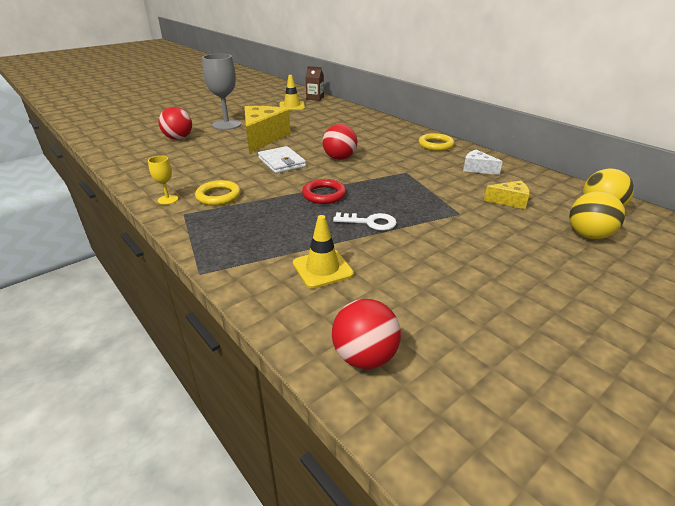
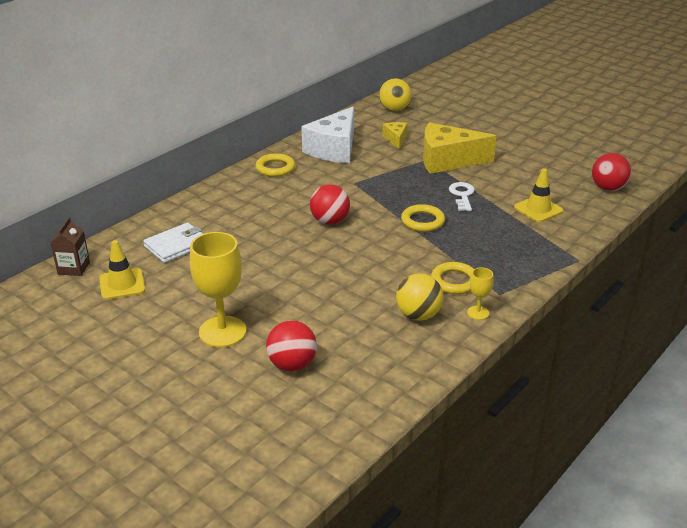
camera: 100 degrees left, 0 degrees up
(227, 125) = (222, 332): grey goblet -> yellow goblet
(263, 138) = (275, 285): yellow cheese -> yellow cheese (447, 160)
(282, 162) = (354, 257): white wallet -> white wallet (177, 245)
(324, 195) = (422, 221): red ring -> yellow ring
(477, 169) = (334, 149): white cheese -> white cheese, size x2.05
(588, 235) = (436, 118): yellow ball -> yellow ball (418, 315)

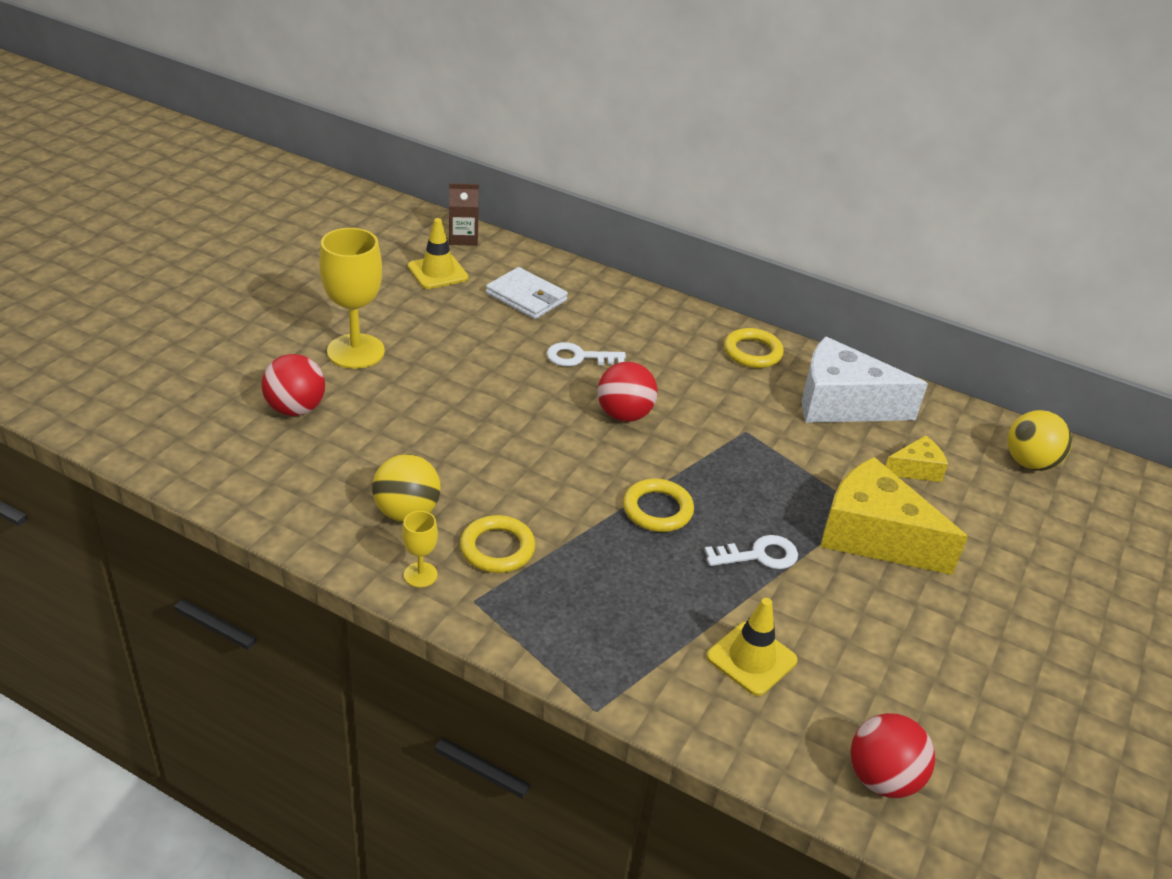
camera: 75 degrees right, 5 degrees up
(261, 231) = (578, 357): none -> white key
(447, 160) = (873, 535): yellow cheese -> yellow cheese turned 45 degrees counterclockwise

